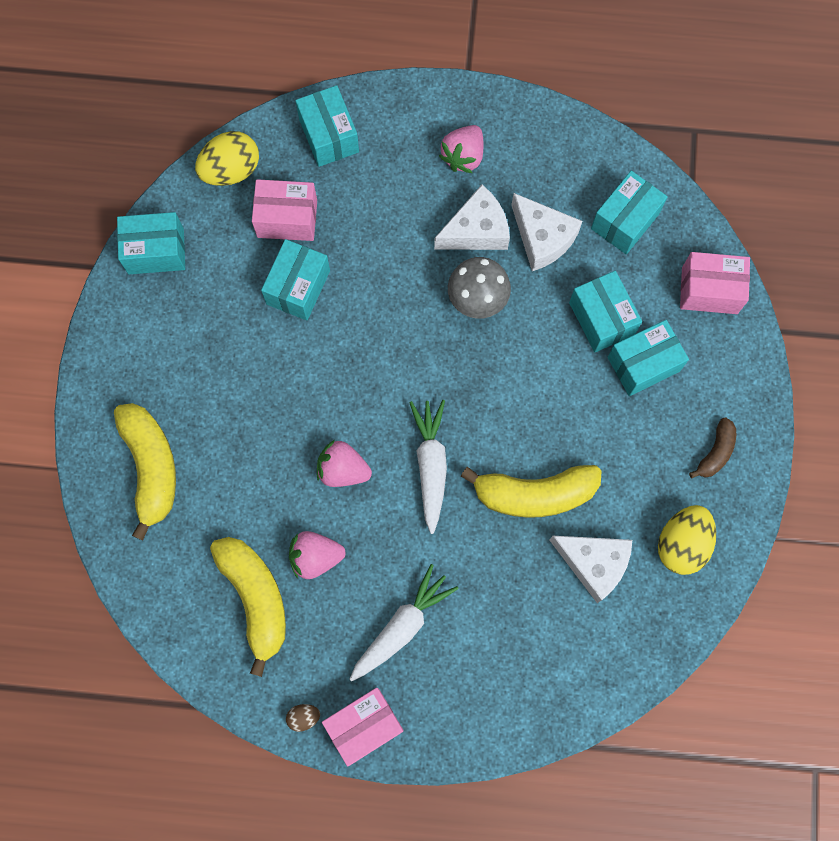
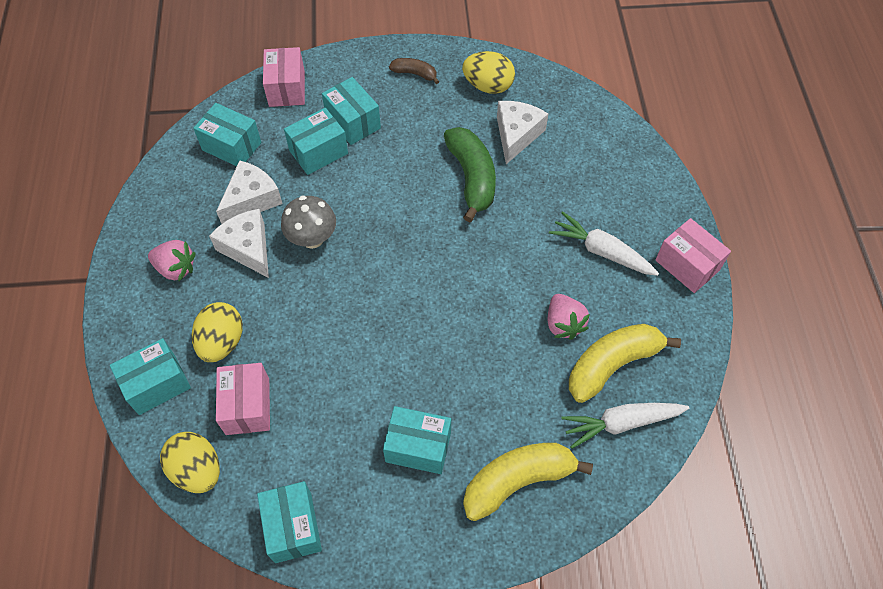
camera: 100 degrees left, 15 degrees down
(298, 287) = (317, 383): turquoise box -> turquoise box (418, 447)
(303, 717) = (696, 309): brown egg -> none
(343, 470) = (483, 316): pink strawberry -> none
(364, 198) = (222, 342): none -> yellow egg
(431, 465) = (464, 251): white carrot -> white carrot (621, 423)
(534, 494) = (471, 178): yellow banana -> green banana

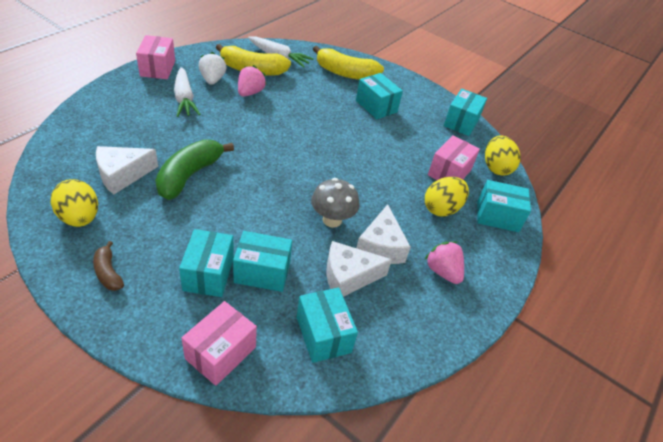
camera: 145 degrees left, 15 degrees down
(621, 304) = (212, 80): none -> white strawberry

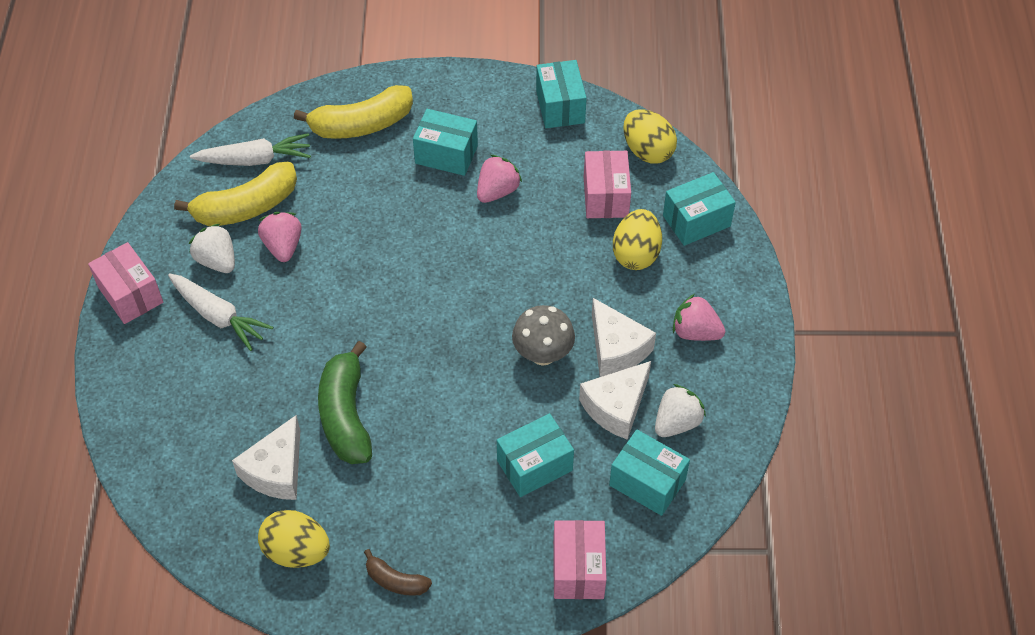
camera: 30 degrees left, 10 degrees up
(208, 274) = (488, 507): turquoise box -> none
(380, 313) = (676, 422): none -> white strawberry
(387, 135) = (497, 191): none -> pink strawberry

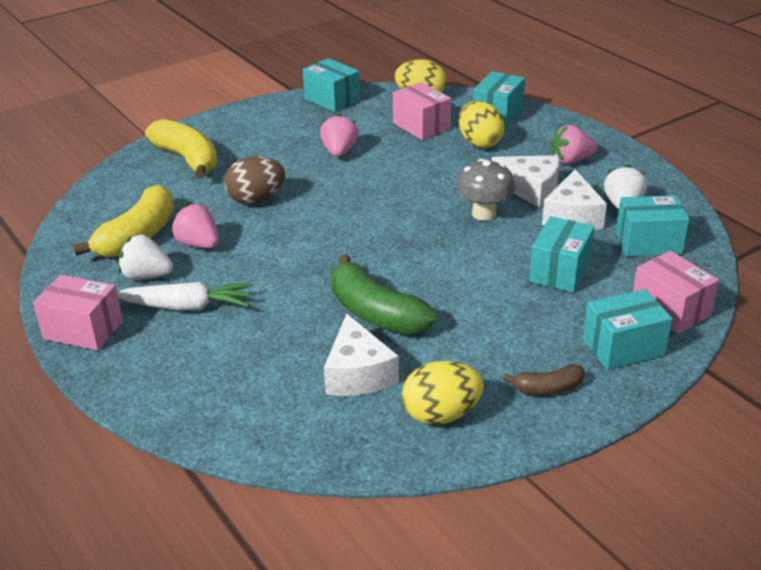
camera: 35 degrees left, 20 degrees down
(255, 159) = (115, 209): white carrot -> none
(362, 124) = (187, 159): yellow banana -> yellow banana turned 75 degrees counterclockwise
(372, 216) = (256, 199): none -> brown egg
(446, 154) = (276, 149): turquoise box -> turquoise box (623, 347)

